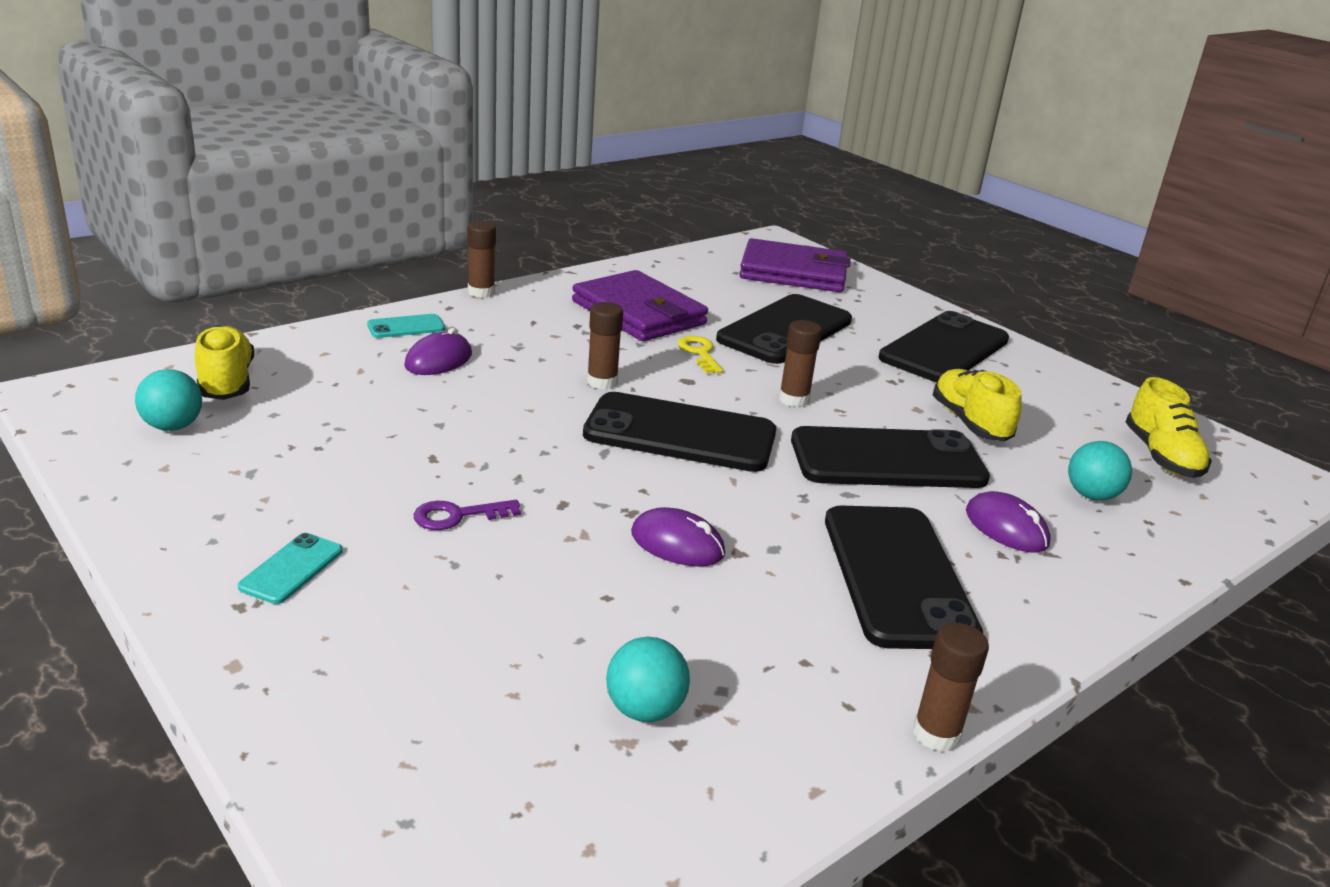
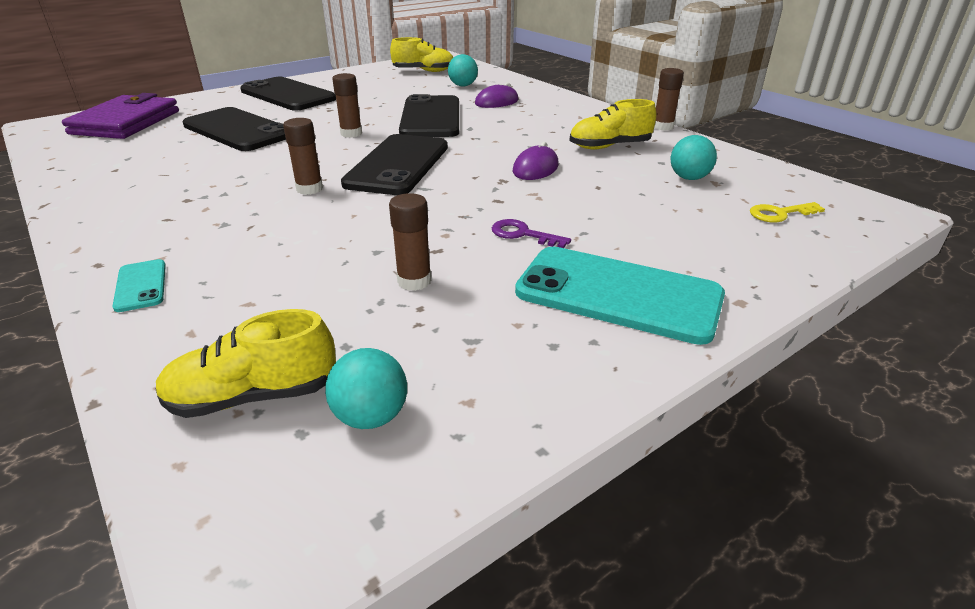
camera: 85 degrees left, 5 degrees up
(291, 569) = (618, 294): turquoise phone -> turquoise phone, size x2.24
(438, 360) = (239, 260): purple mouse -> none
(458, 516) = (523, 234): purple key -> purple key turned 135 degrees clockwise
(481, 292) = (66, 248): brown glue stick -> brown glue stick (414, 281)
(638, 313) = (174, 175): purple wallet -> none
(699, 353) = (267, 156): yellow key -> yellow key (780, 214)
(897, 576) = (548, 124): black phone -> none
(970, 423) = (387, 98): yellow shoe -> yellow shoe (609, 147)

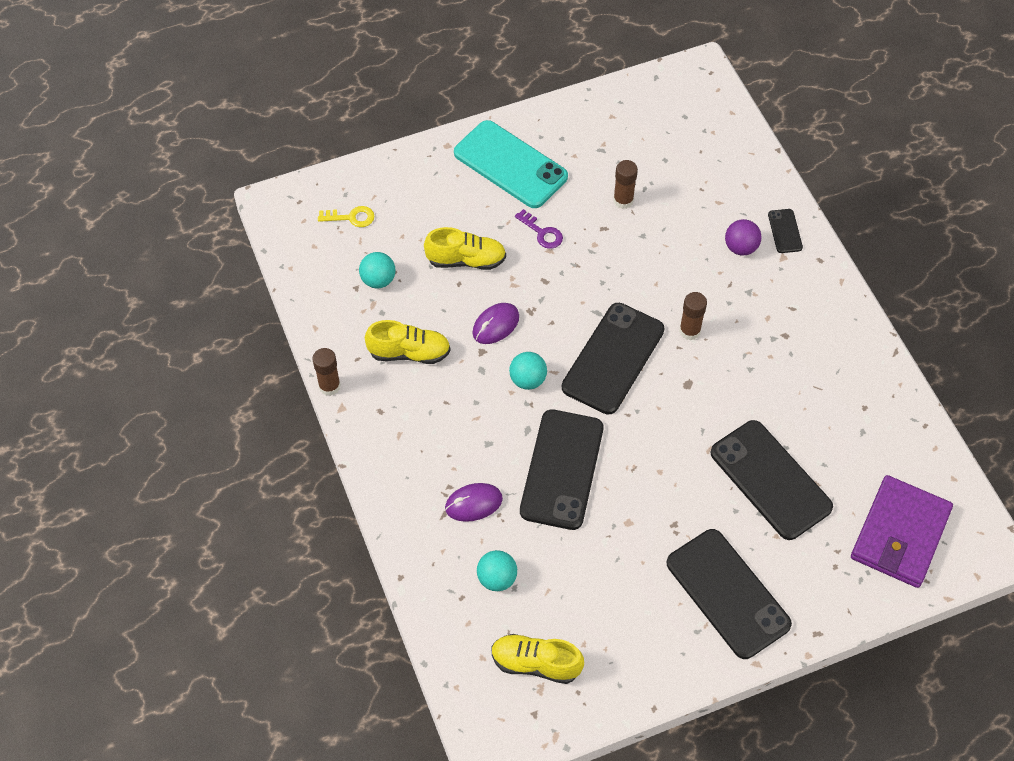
camera: 165 degrees left, 25 degrees up
(141, 286) = (785, 231): turquoise phone -> black phone
(224, 259) = (740, 247): none -> purple ball
(253, 396) = (707, 138): yellow shoe -> yellow shoe (466, 260)
(351, 133) = (651, 443): brown glue stick -> none
(371, 417) = (655, 117): turquoise ball -> turquoise ball (528, 380)

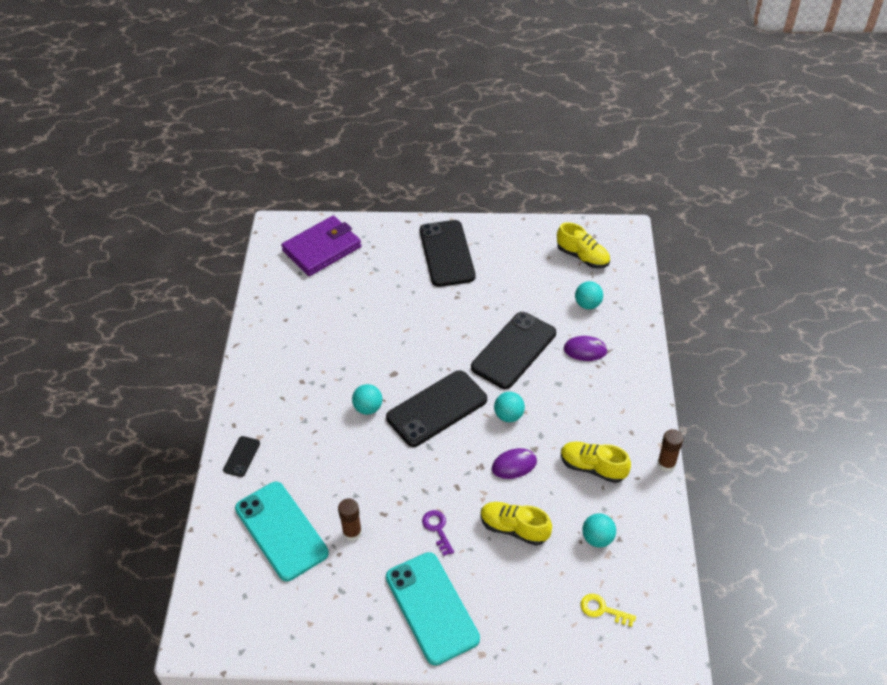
camera: 155 degrees left, 10 degrees down
(689, 331) = (368, 408): brown glue stick -> turquoise ball
(692, 178) = (281, 531): none -> turquoise phone
(740, 247) = (285, 456): purple ball -> none
(770, 480) = (379, 300): black phone -> none

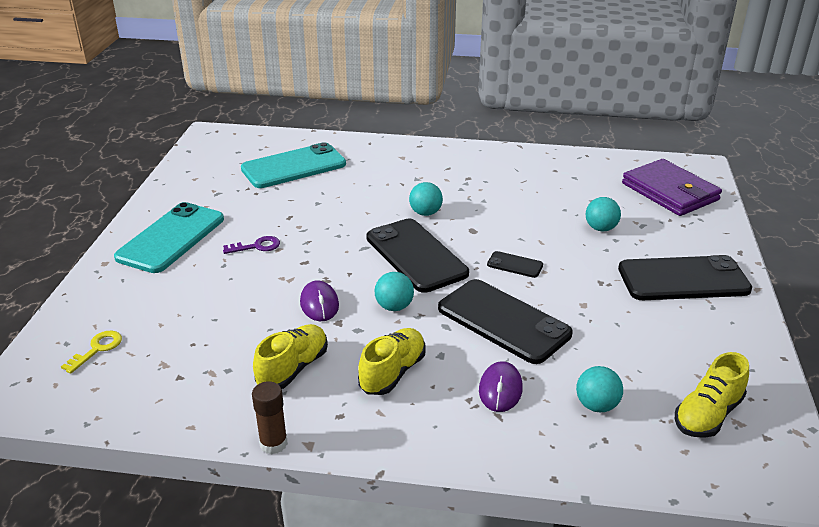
camera: 95 degrees right, 15 degrees down
(242, 456) = (381, 149): black phone -> black phone (515, 265)
(352, 532) = (275, 200): brown glue stick -> none
(431, 608) = (171, 238): turquoise phone -> turquoise phone turned 45 degrees counterclockwise
(514, 528) = (233, 296): yellow shoe -> yellow shoe (392, 373)
(597, 538) = (189, 358): turquoise ball -> turquoise ball (600, 228)

